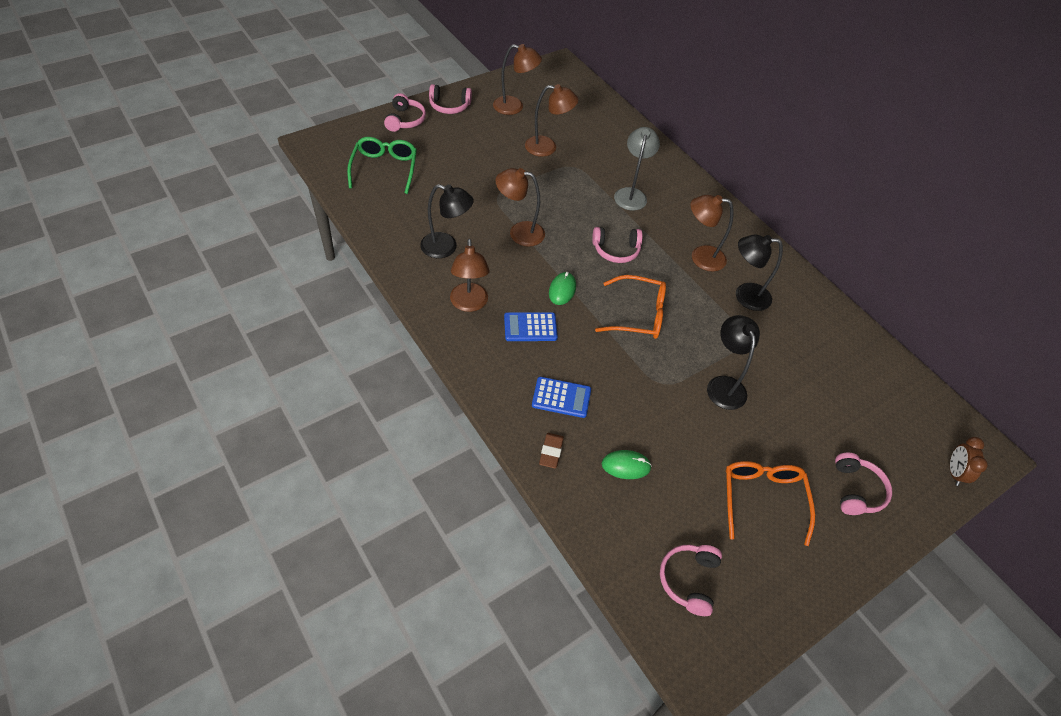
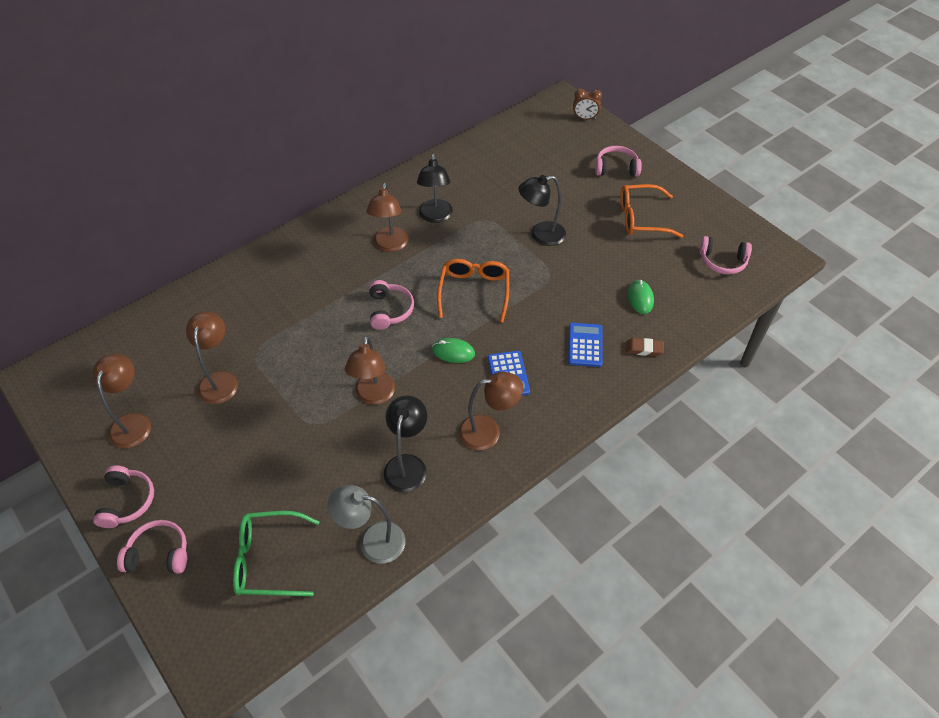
camera: 90 degrees left, 0 degrees up
(631, 194) = (301, 299): grey lamp -> grey lamp (372, 541)

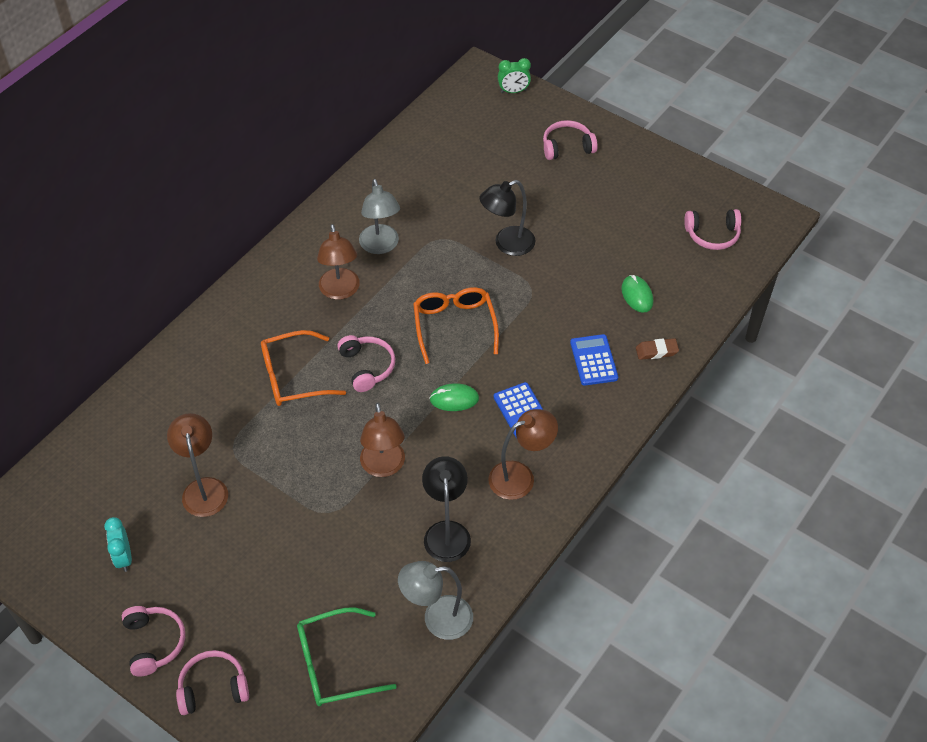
camera: 15 degrees left, 0 degrees up
(133, 422) = (124, 557): brown lamp -> turquoise clock
(435, 216) = (381, 246): black lamp -> grey lamp
(585, 118) = (513, 91): brown clock -> green clock
(641, 218) = (612, 202): orange glasses -> orange glasses (293, 377)

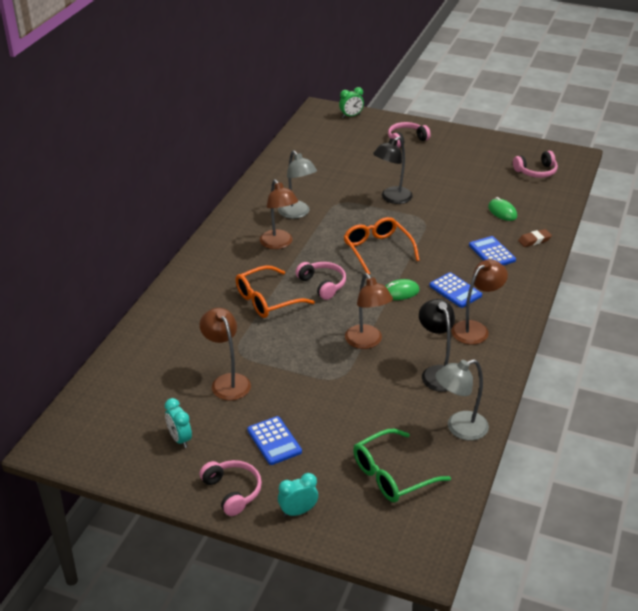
camera: 15 degrees left, 15 degrees down
(213, 688) = (298, 511): pink headphones -> turquoise clock
(224, 585) = (274, 441): none -> blue calculator

